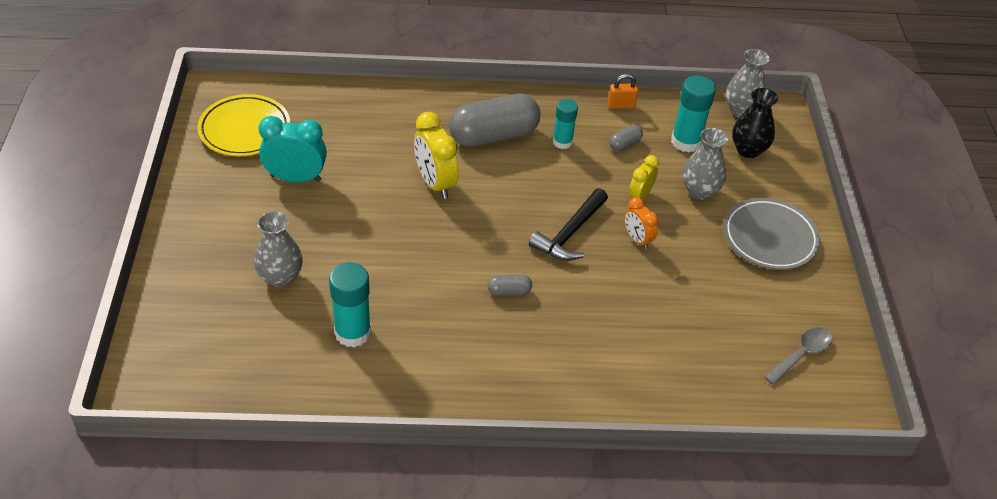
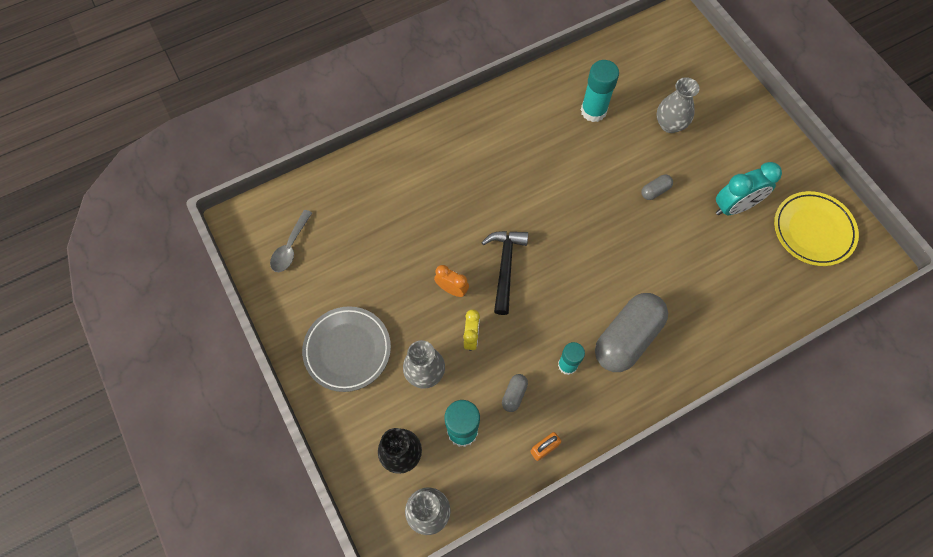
camera: 155 degrees right, 20 degrees up
(435, 183) = (634, 259): yellow clock -> none
(509, 291) = (517, 192): grey capsule -> grey capsule (655, 191)

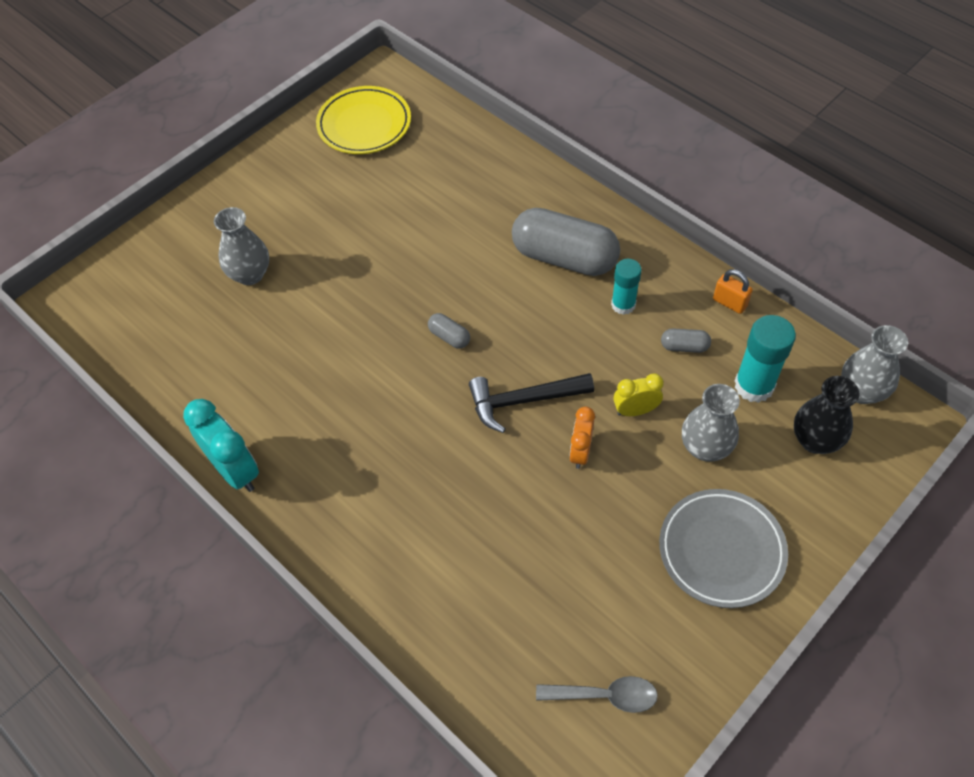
camera: 105 degrees left, 10 degrees down
(593, 111) = (247, 361): turquoise glue stick -> none
(655, 191) = (356, 270): grey capsule -> grey capsule (449, 337)
(734, 207) = (355, 193): turquoise clock -> turquoise clock (235, 470)

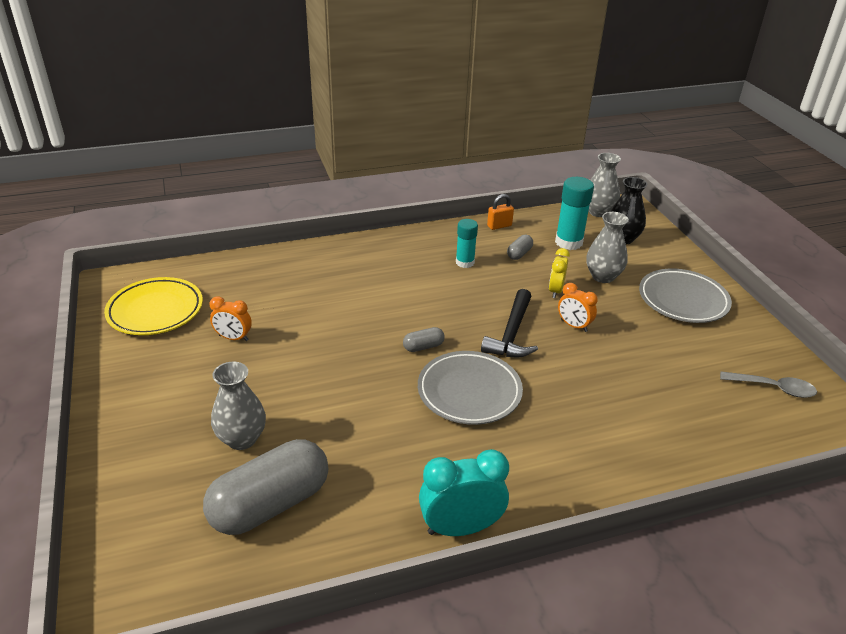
camera: 65 degrees left, 20 degrees down
(365, 196) = (233, 338): none -> orange clock
(407, 403) = (469, 392): none -> grey plate
(564, 257) = (401, 269): grey capsule -> grey capsule (270, 504)
(605, 695) = (773, 388): grey spoon -> grey spoon turned 75 degrees clockwise

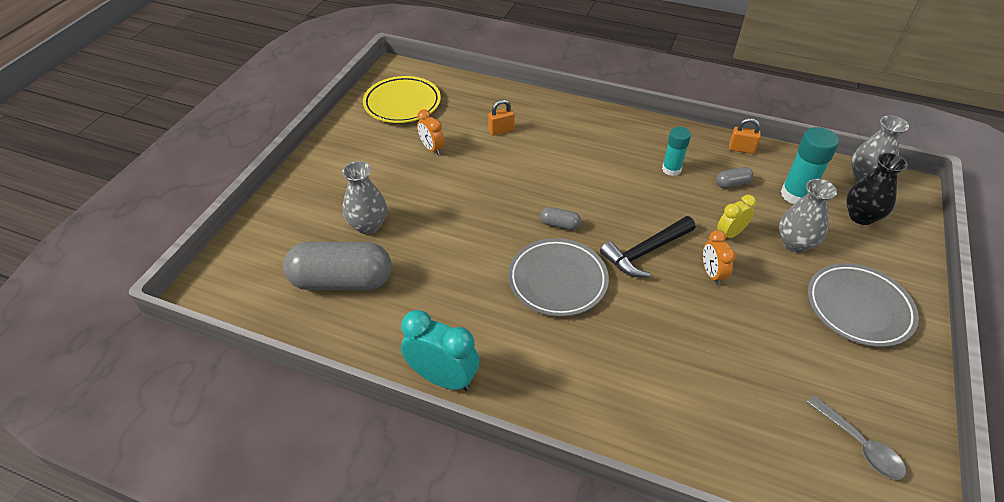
camera: 40 degrees right, 10 degrees up
(287, 293) = (501, 130): none -> orange padlock

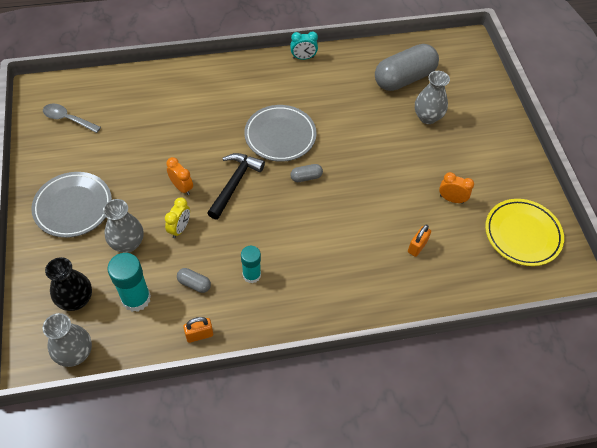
camera: 145 degrees right, 10 degrees up
(443, 378) = (303, 58): turquoise clock -> turquoise clock, size x0.60
(732, 184) = (194, 284): grey capsule -> grey capsule turned 75 degrees clockwise

